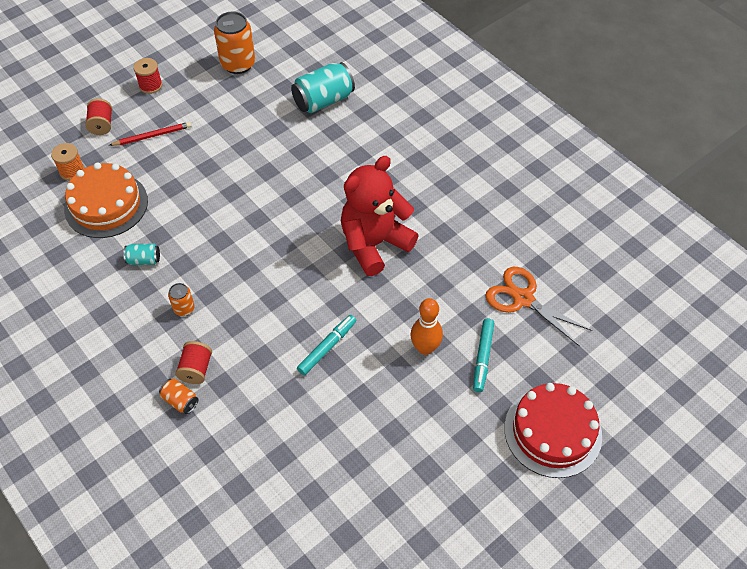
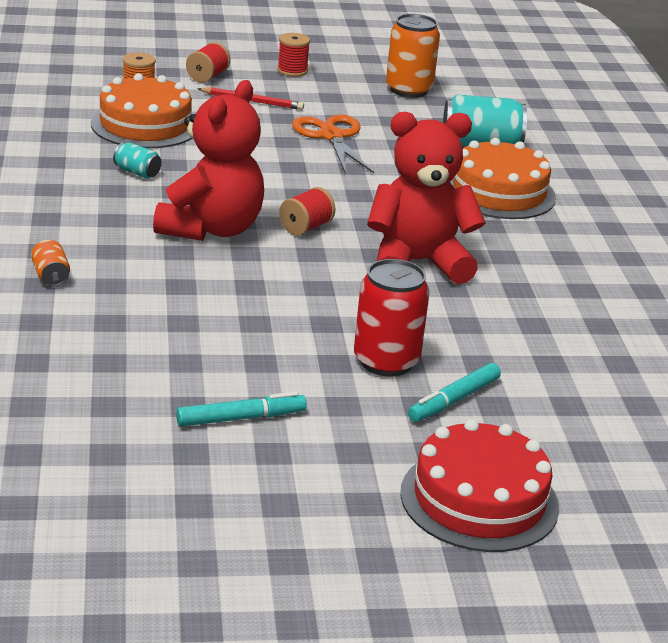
camera: 30 degrees right, 25 degrees down
(184, 308) = (137, 219): orange can -> none
(196, 369) = (96, 263): red spool -> red spool (306, 227)
(235, 289) = (211, 229): none -> red teddy bear
(327, 347) = (264, 310): turquoise marker -> turquoise marker (241, 418)
(367, 143) = (499, 192): none -> orange cake
(425, 348) = (386, 361): orange bowling pin -> red can
(523, 299) = (566, 379): orange scissors -> orange scissors (331, 136)

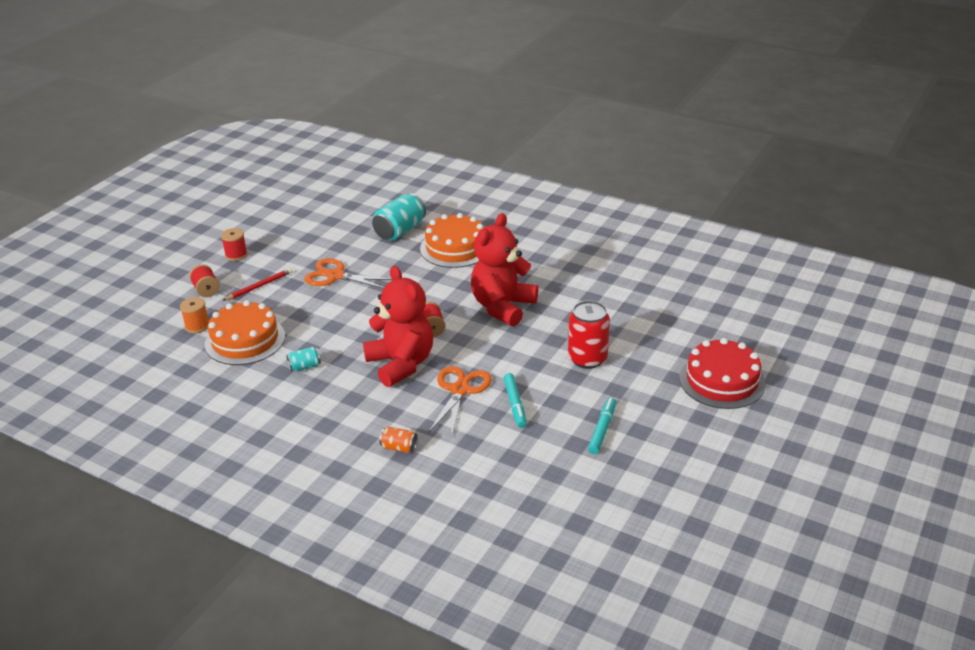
camera: 50 degrees left, 5 degrees up
(205, 284) = (460, 390): none -> orange scissors
(408, 90) = (308, 224): orange can -> none
(454, 400) = (637, 352): turquoise marker -> turquoise marker (515, 404)

